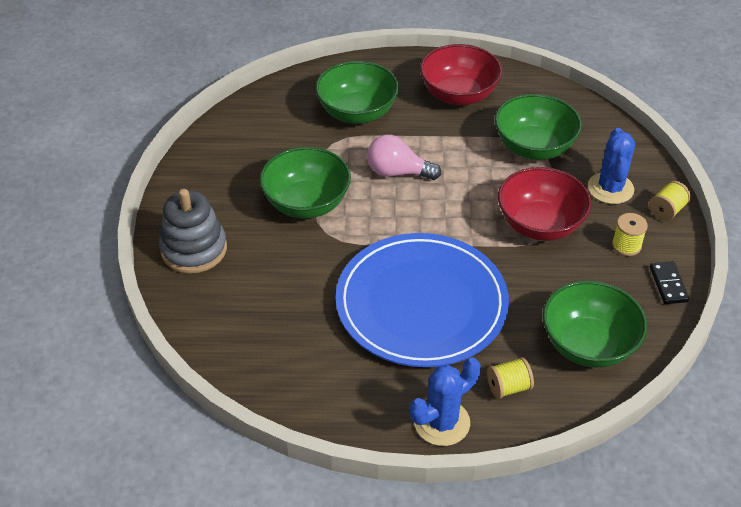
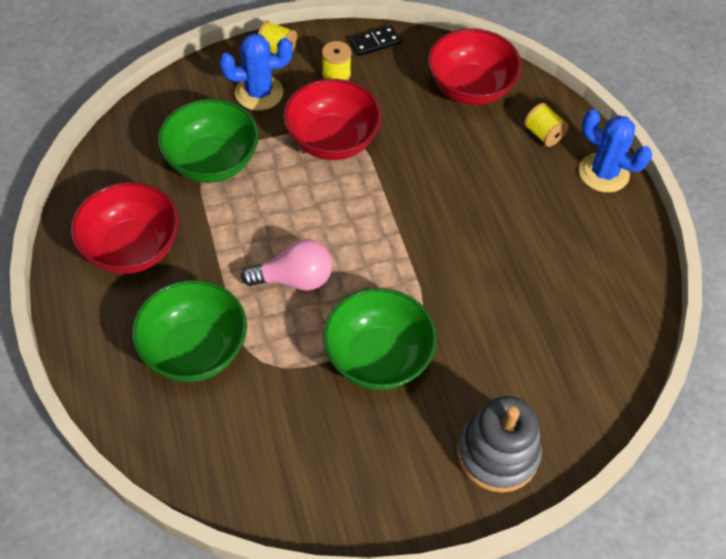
camera: 110 degrees left, 10 degrees up
(397, 172) = (294, 279): pink light bulb -> pink light bulb turned 90 degrees counterclockwise
(421, 304) = (479, 215): blue plate -> none
(588, 345) = (470, 88): green bowl -> red bowl

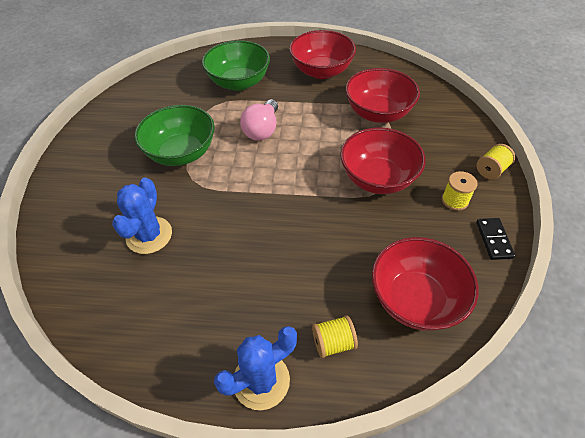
camera: 115 degrees right, 5 degrees down
(212, 162) = (378, 113): green bowl -> red bowl
(259, 93) = (441, 149): blue cactus -> blue cactus (149, 235)
(497, 453) = (76, 189): grey stacking toy -> none

